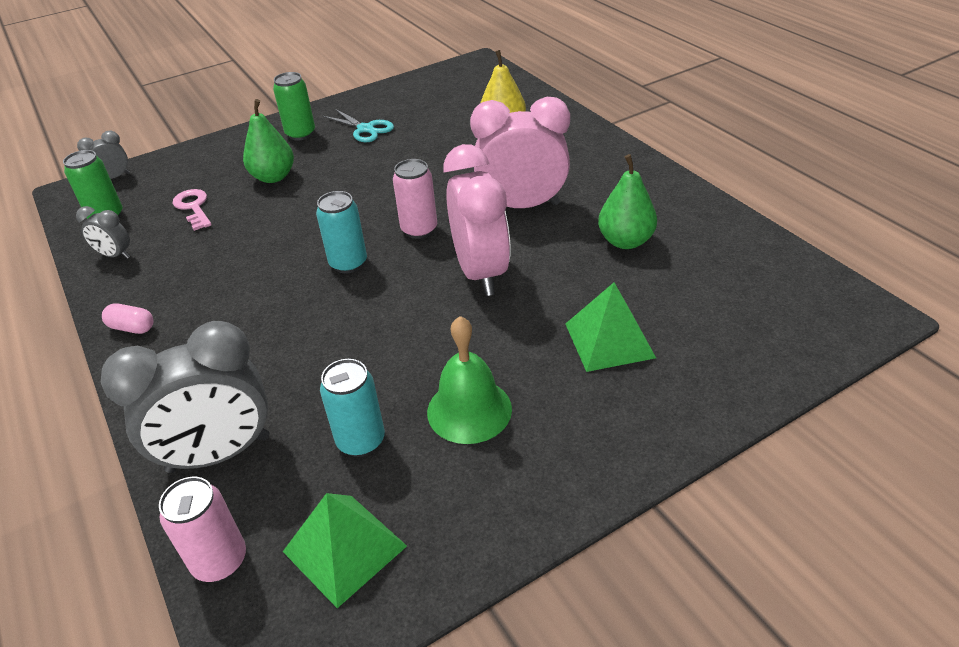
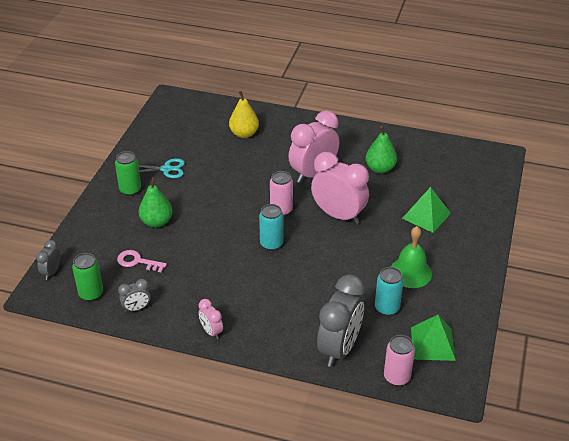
camera: 45 degrees left, 0 degrees up
(132, 327) = (211, 332): pink capsule -> pink clock

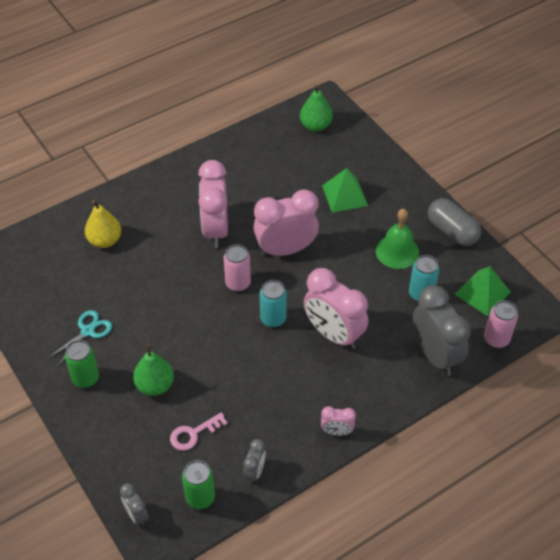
camera: 50 degrees left, 10 degrees up
(293, 282) = (333, 334): none -> pink clock
(380, 168) = (258, 182): green pear -> green pear (315, 126)
(470, 292) = (452, 231): none -> grey capsule

